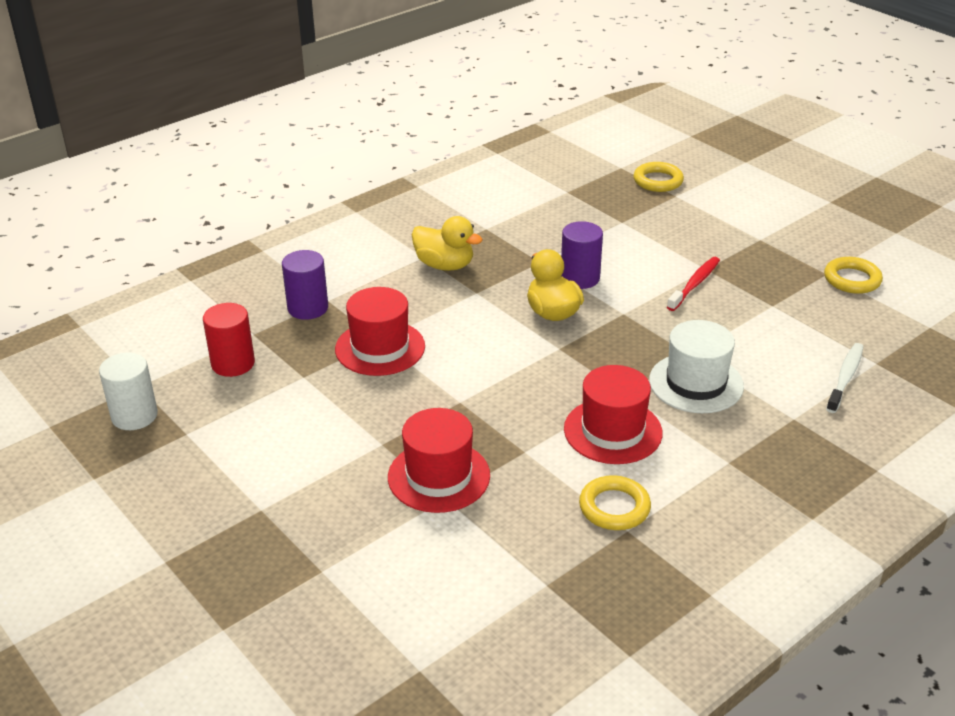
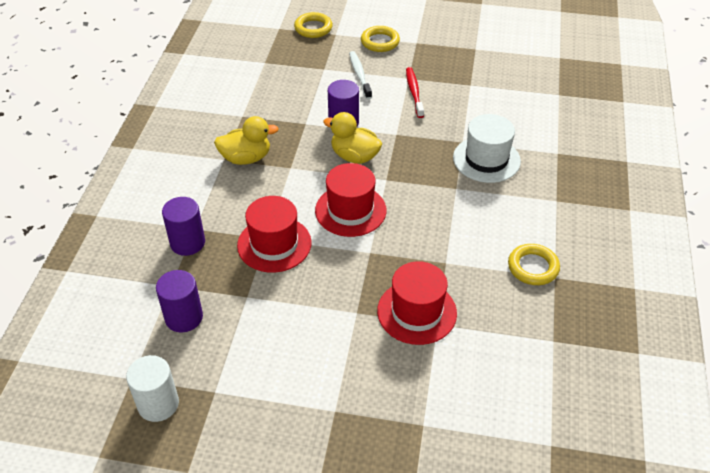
camera: 40 degrees left, 10 degrees up
(233, 364) = (184, 317): red cylinder -> purple cylinder
(613, 431) = (478, 218): red hat -> red hat (350, 210)
(845, 378) = (554, 112): white toothbrush -> white toothbrush (359, 75)
(852, 279) = (492, 46): yellow ring -> yellow ring (380, 42)

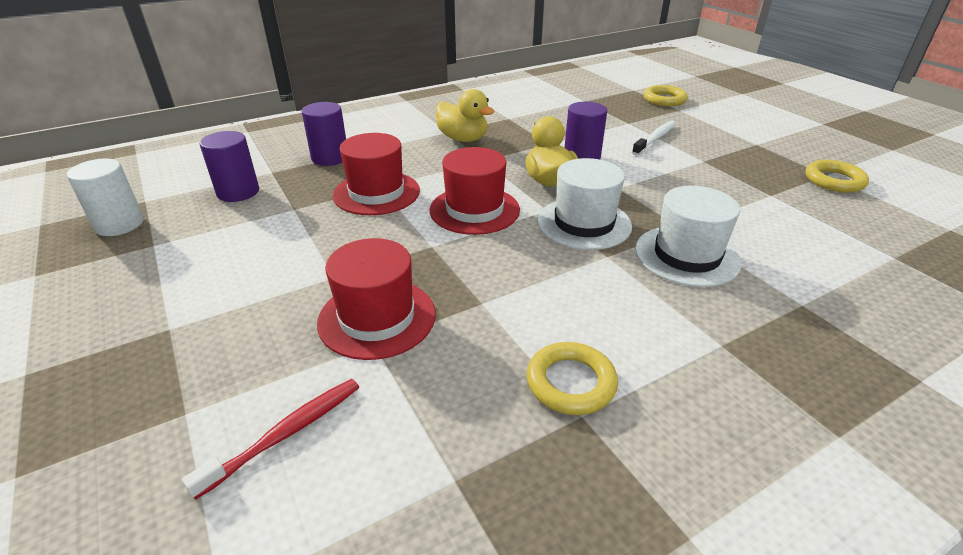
camera: 50 degrees right, 10 degrees down
(380, 42) = (716, 129): yellow ring -> yellow ring (834, 181)
(414, 92) = (691, 171): red toothbrush -> red toothbrush (285, 434)
(417, 175) = (584, 223): none -> white hat

